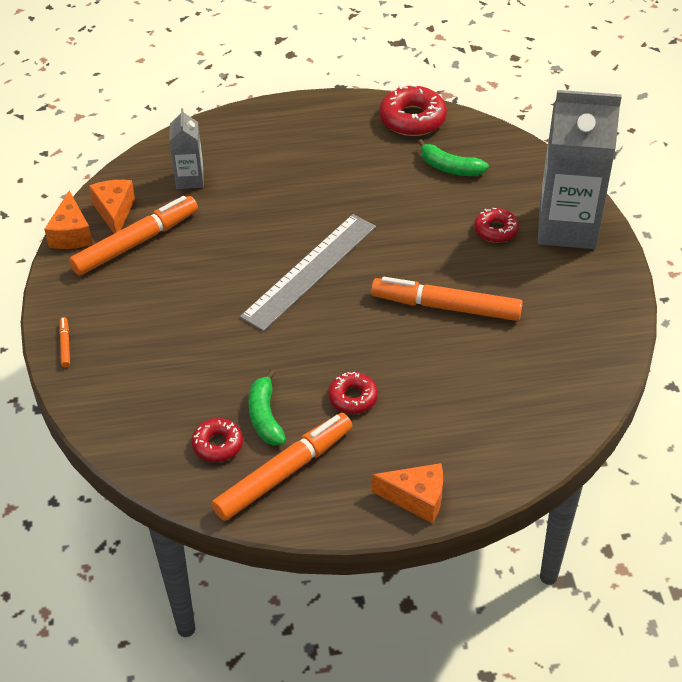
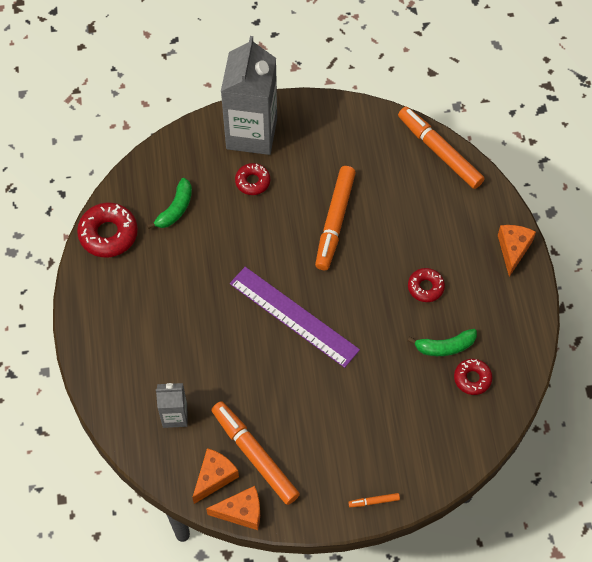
camera: 90 degrees left, 15 degrees up
(114, 212) = (214, 477): orange cheese -> orange cheese turned 135 degrees clockwise
(283, 472) = (495, 333): orange marker -> orange marker (439, 152)
(310, 271) = (294, 316): grey ruler -> purple ruler

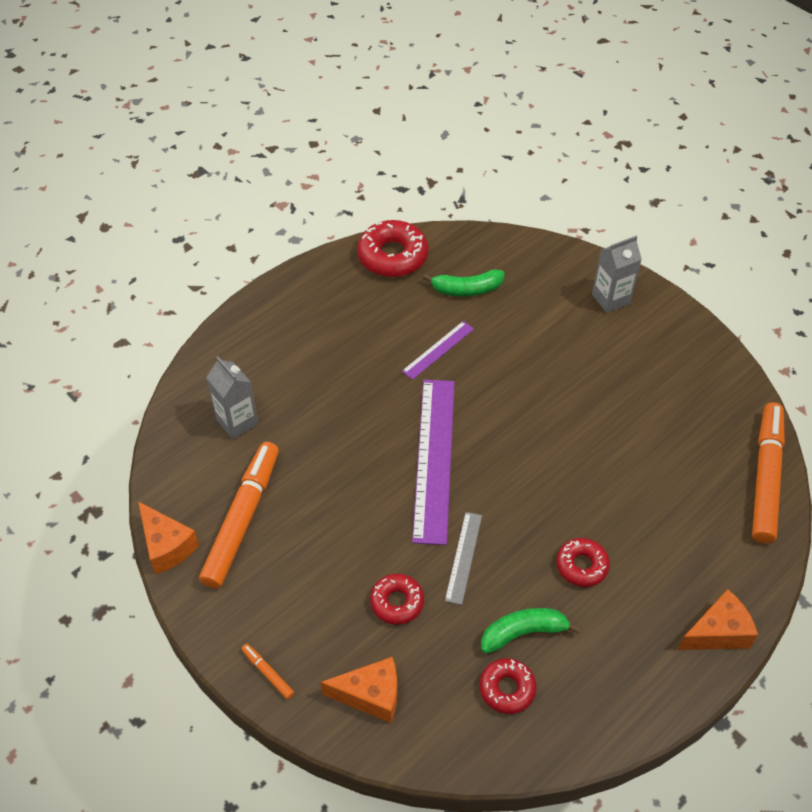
camera: 55 degrees right, 10 degrees down
(211, 259) = (438, 350): none -> purple ruler
(214, 477) = (191, 497): orange cheese -> orange cheese (370, 695)
(251, 133) = (611, 299): grey carton -> grey carton, size x0.49
(252, 182) = (557, 332): red donut -> red donut (397, 602)
(335, 221) = (581, 429): orange marker -> none
(374, 346) = (463, 557): none -> grey ruler
(445, 347) = (523, 632): green banana -> green banana turned 120 degrees clockwise

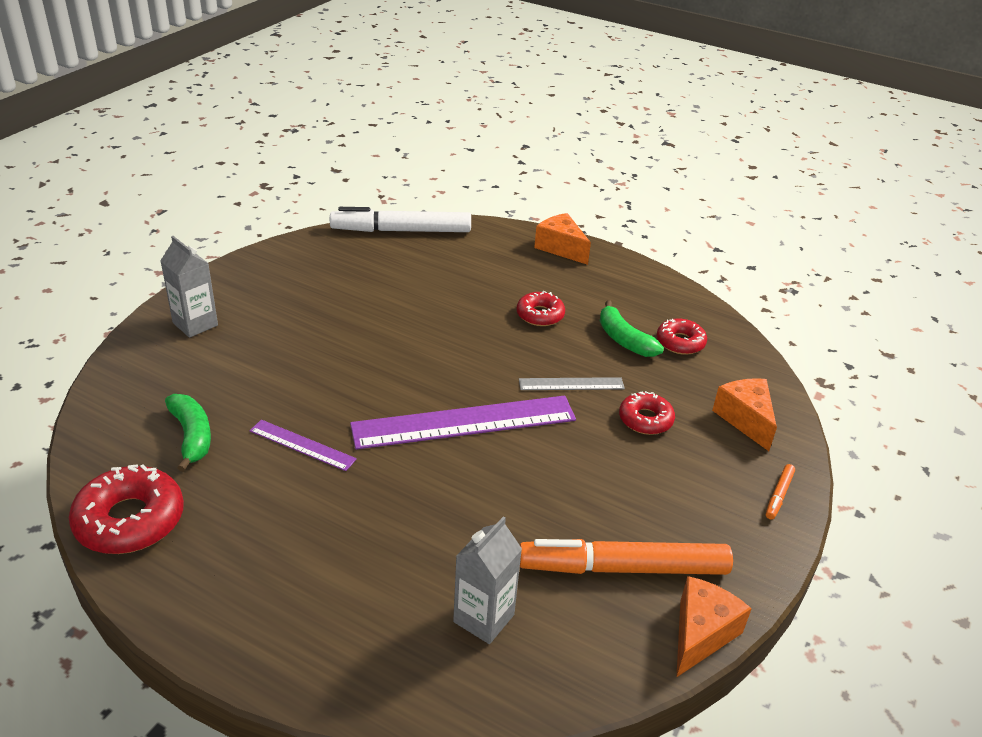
camera: 110 degrees left, 15 degrees down
(765, 477) = (401, 231): orange marker -> white marker

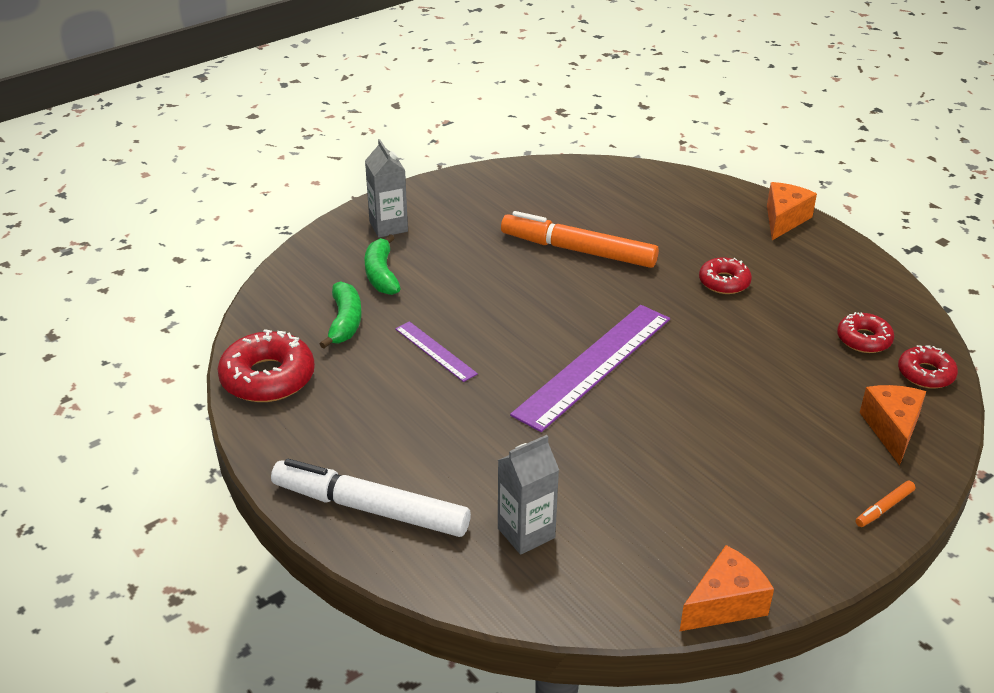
camera: 25 degrees right, 0 degrees up
(401, 231) = (623, 174): white marker -> white marker (371, 509)
(464, 422) = (593, 365): purple ruler -> purple ruler turned 60 degrees counterclockwise
(561, 248) = (784, 220): orange cheese -> orange cheese turned 45 degrees clockwise
(571, 384) = (720, 354): grey ruler -> none
(624, 339) = (802, 324): green banana -> green banana (381, 274)
(624, 568) = (680, 529): orange marker -> orange marker (578, 251)
(645, 419) = (780, 404): red donut -> red donut (925, 374)

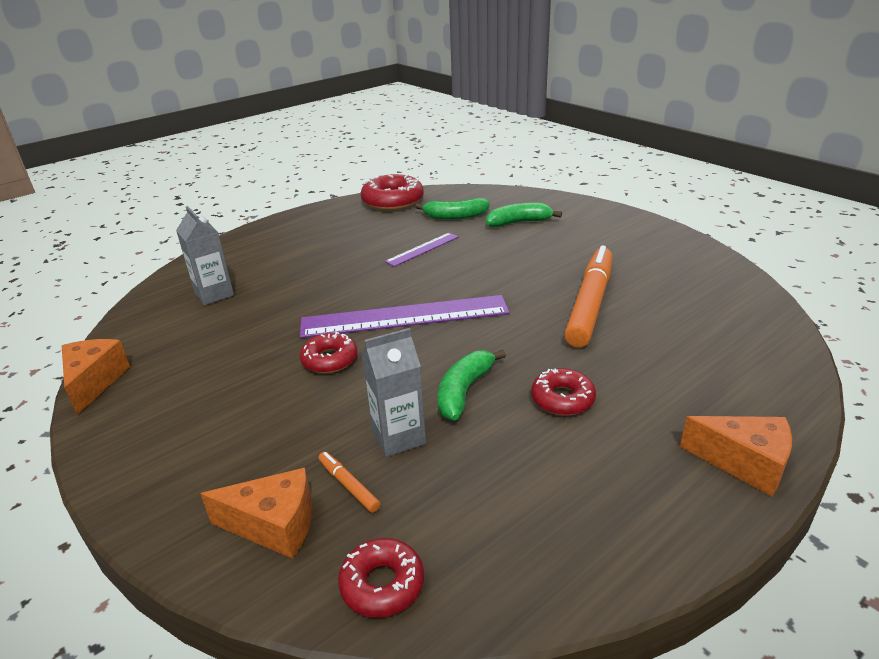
camera: 90 degrees right, 5 degrees down
(371, 509) = (260, 242): white marker -> none
(388, 226) = (588, 219): grey carton -> grey carton (398, 437)
(593, 365) = (404, 316): purple ruler -> purple ruler turned 45 degrees counterclockwise
(718, 331) = (464, 391): none -> green banana
(725, 604) = (94, 382): orange cheese -> orange cheese turned 150 degrees counterclockwise
(864, 339) = (460, 521): red donut -> red donut (329, 360)
(884, 508) = (151, 499): orange marker -> orange marker (348, 486)

